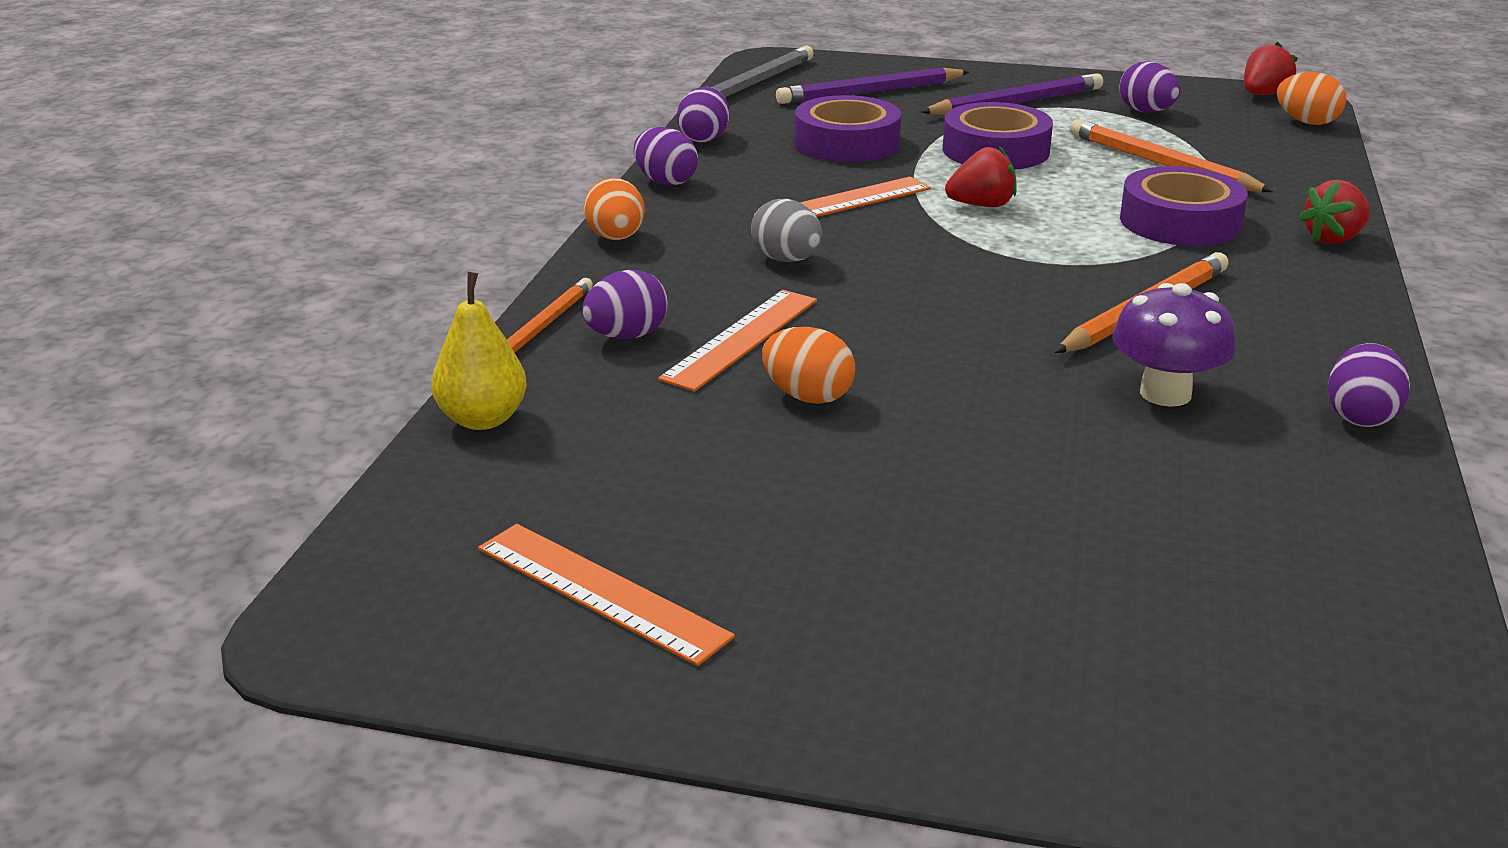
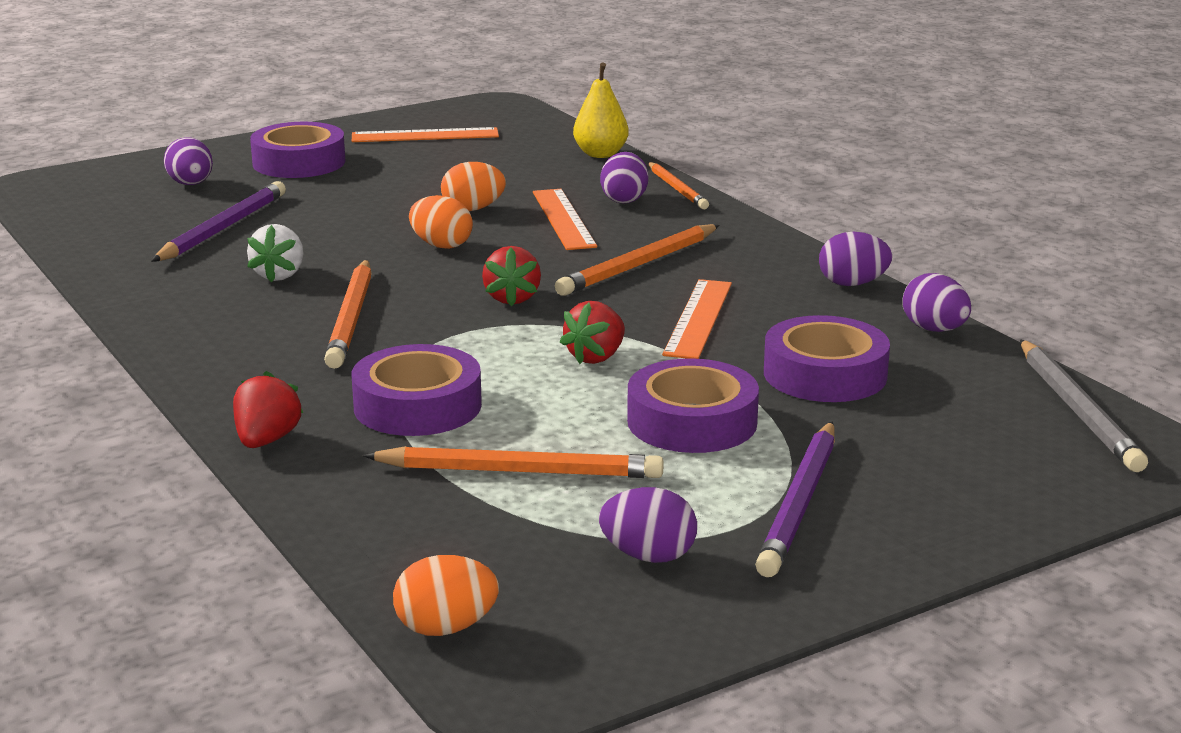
camera: 135 degrees right, 5 degrees down
(616, 238) = (770, 239): orange egg -> orange egg (441, 245)
(787, 260) = (638, 265): grey egg -> orange pencil
(870, 92) = (958, 450): purple pencil -> purple pencil (223, 228)
(891, 620) = (299, 162): none -> purple tape
(1165, 393) = (279, 275): purple mushroom -> white strawberry
(1263, 94) = (561, 672): red strawberry -> red strawberry (512, 298)
(1360, 416) = (147, 303): purple egg -> purple egg (191, 184)

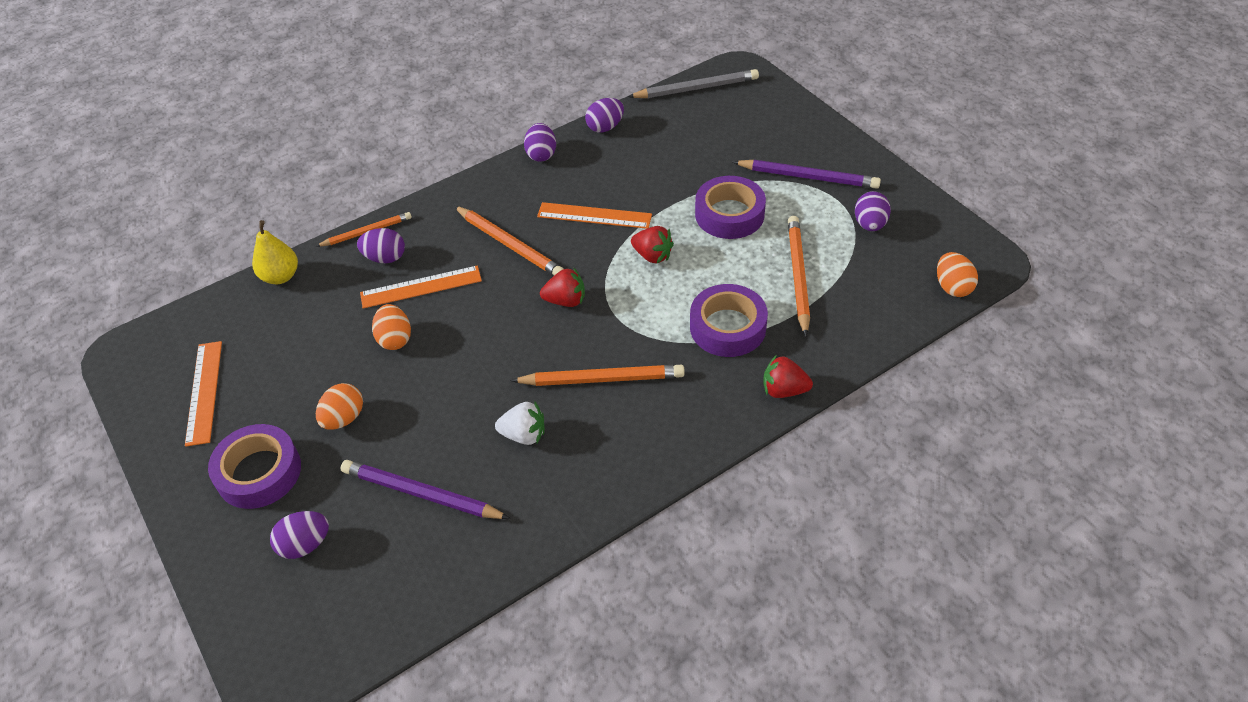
camera: 90 degrees left, 25 degrees up
(441, 245) = (469, 348): orange egg -> orange egg (344, 418)
(825, 374) = (666, 167): purple tape -> none

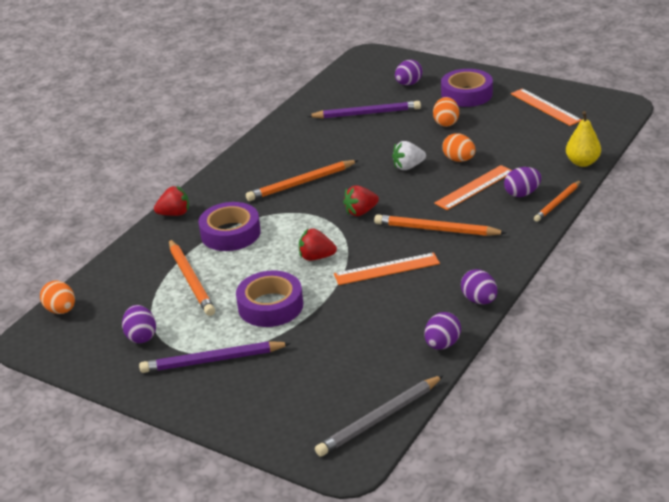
camera: 155 degrees right, 15 degrees down
(524, 435) = (329, 148): white strawberry -> white strawberry (408, 167)

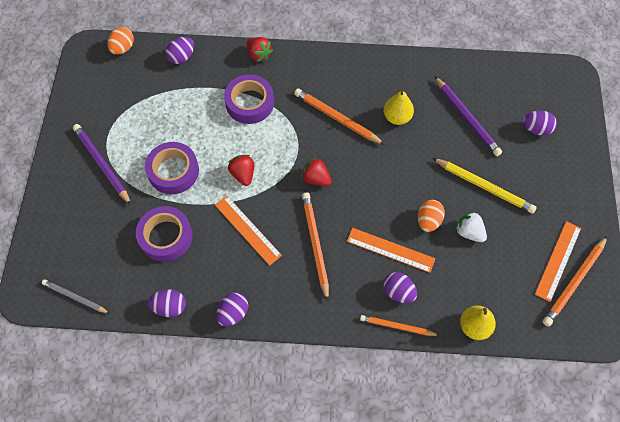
camera: 60 degrees right, 30 degrees up
(141, 336) = (112, 109): purple egg -> purple egg (182, 57)
(191, 280) = (184, 106): orange pencil -> orange pencil (574, 282)
(332, 149) = (397, 117): none -> yellow pear
(379, 419) = (75, 297): grey pencil -> grey pencil, size x0.65
(408, 167) = (398, 185): white strawberry -> white strawberry (469, 232)
(446, 123) = (484, 187): orange egg -> yellow pencil
(466, 94) = (544, 184): purple tape -> purple tape (165, 236)

